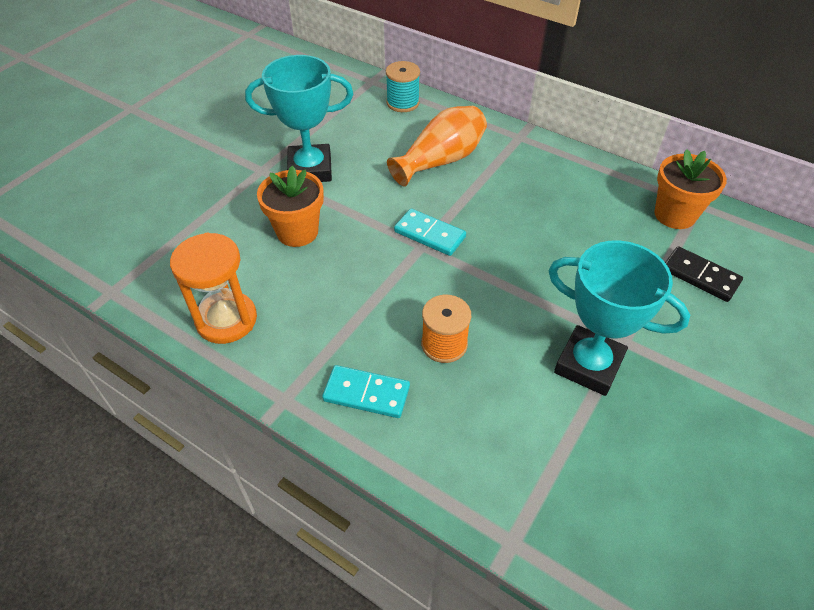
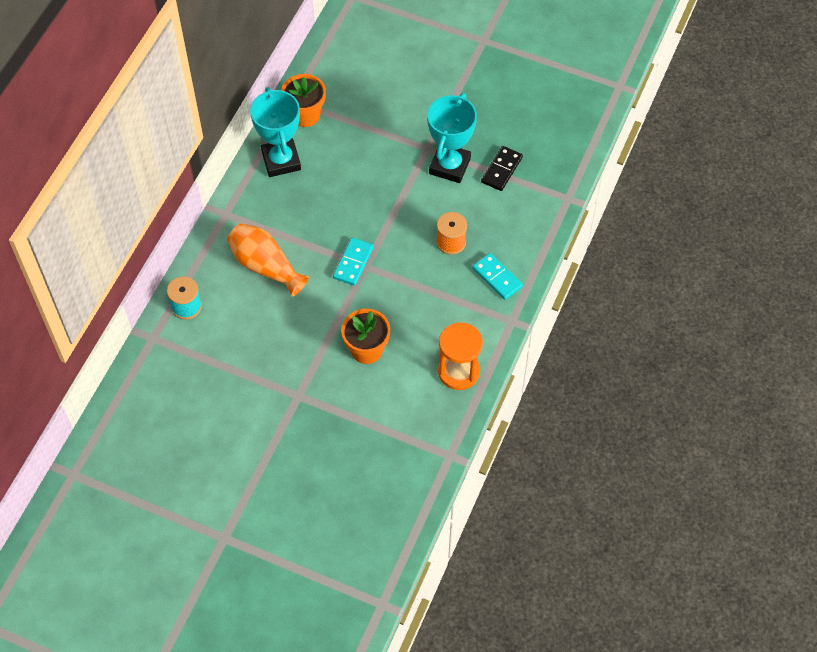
camera: 100 degrees left, 10 degrees up
(310, 169) = (291, 359): turquoise trophy -> turquoise trophy (281, 161)
(366, 393) = (497, 278): turquoise domino -> turquoise domino turned 45 degrees counterclockwise
(700, 276) = (364, 105): black domino -> black domino (501, 170)

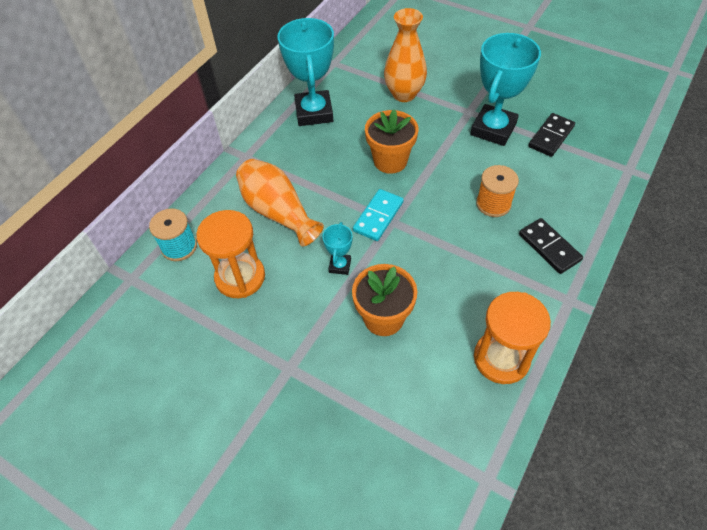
camera: 10 degrees right, 5 degrees down
(245, 328) = (240, 277): none -> orange hourglass
(305, 115) = (345, 75): orange flower pot -> orange flower pot (390, 161)
(326, 310) = (340, 265): none -> turquoise trophy
(364, 133) = (404, 94): none -> orange vase
(497, 278) = (549, 247): turquoise domino -> black domino

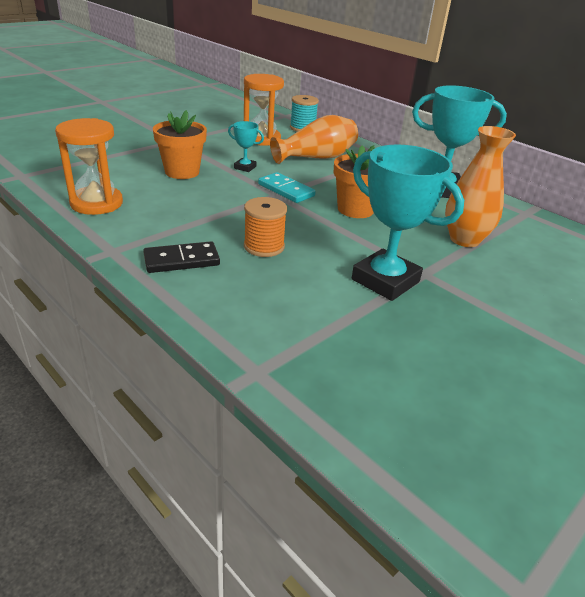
camera: 100 degrees right, 20 degrees down
(551, 136) = (355, 322): black domino -> none

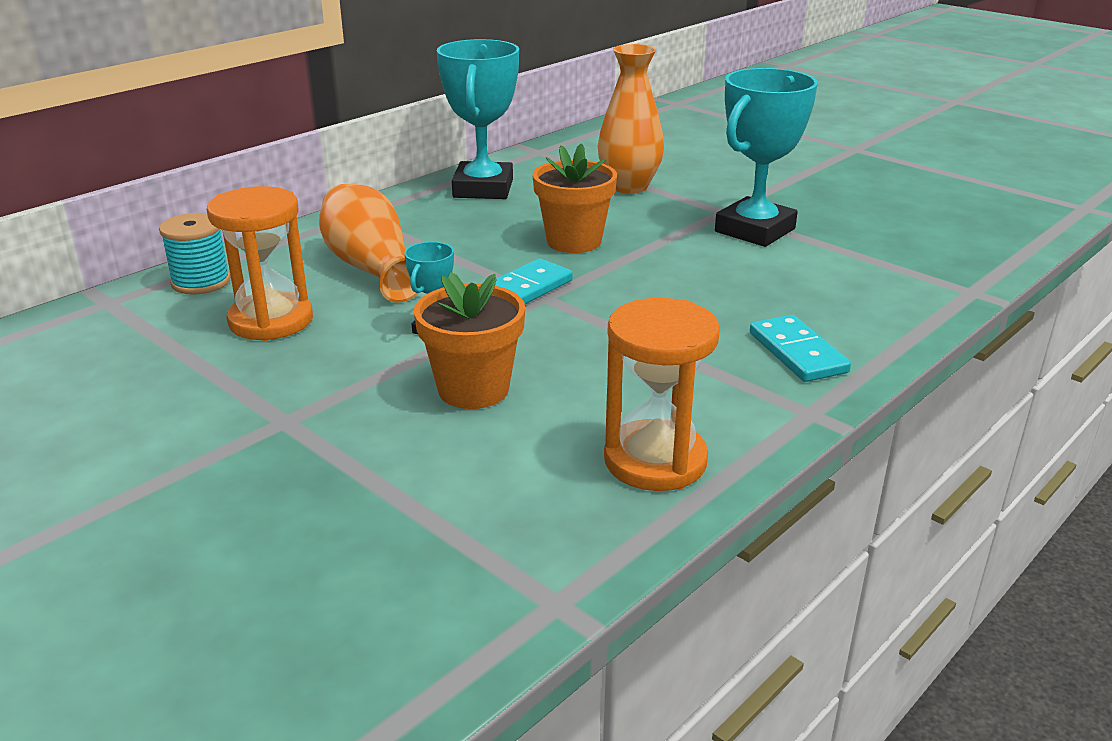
camera: 90 degrees left, 5 degrees down
(181, 260) = (797, 353): black domino -> turquoise domino
(264, 246) = (720, 299): orange spool -> none

